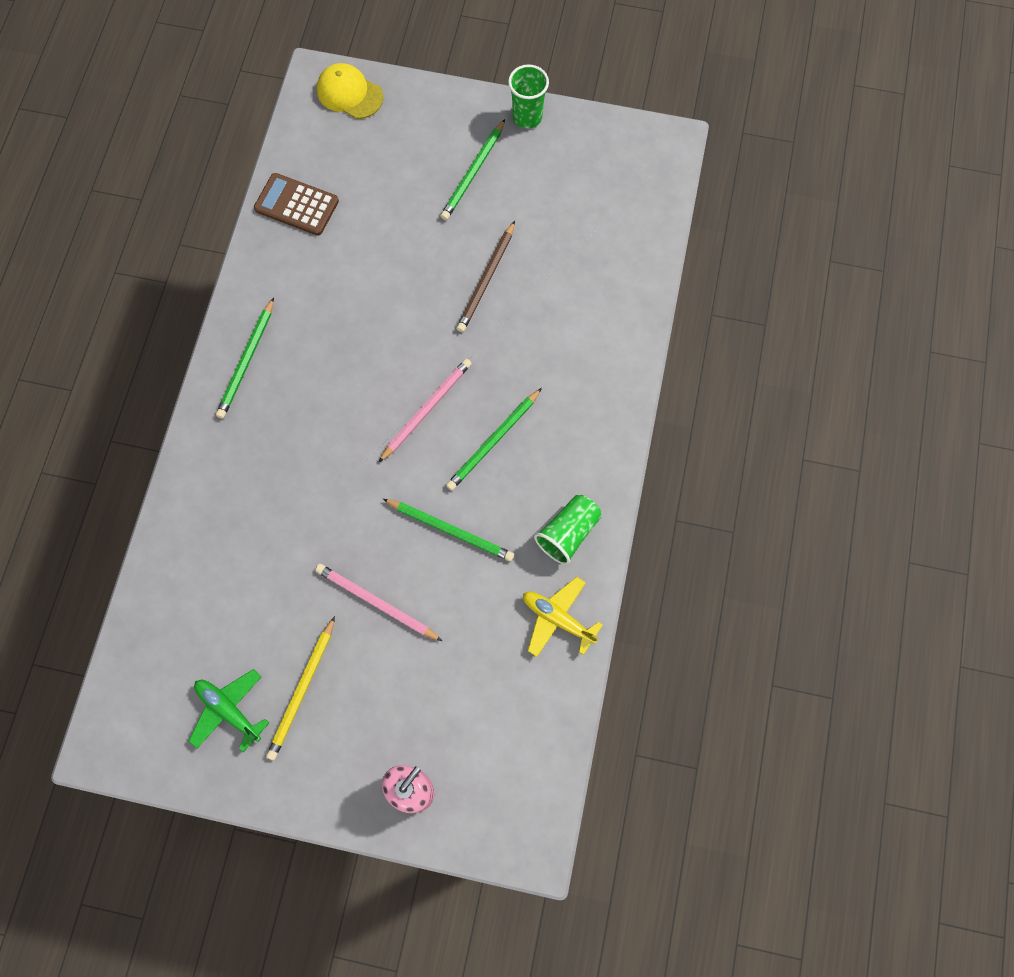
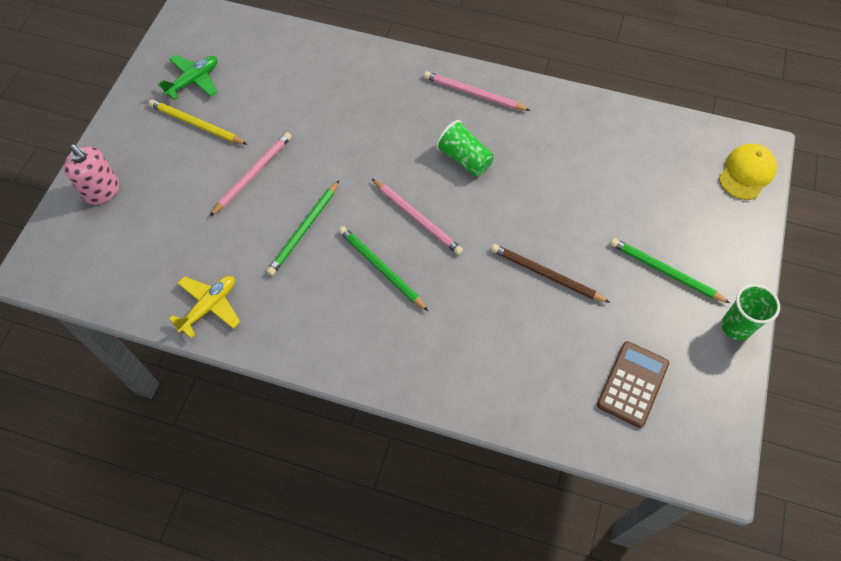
camera: 95 degrees right, 10 degrees down
(247, 361) = (473, 94): green pencil -> pink pencil
(296, 205) = (622, 130): brown calculator -> brown calculator (632, 384)
(568, 533) = (285, 322): green cup -> green cup (464, 158)

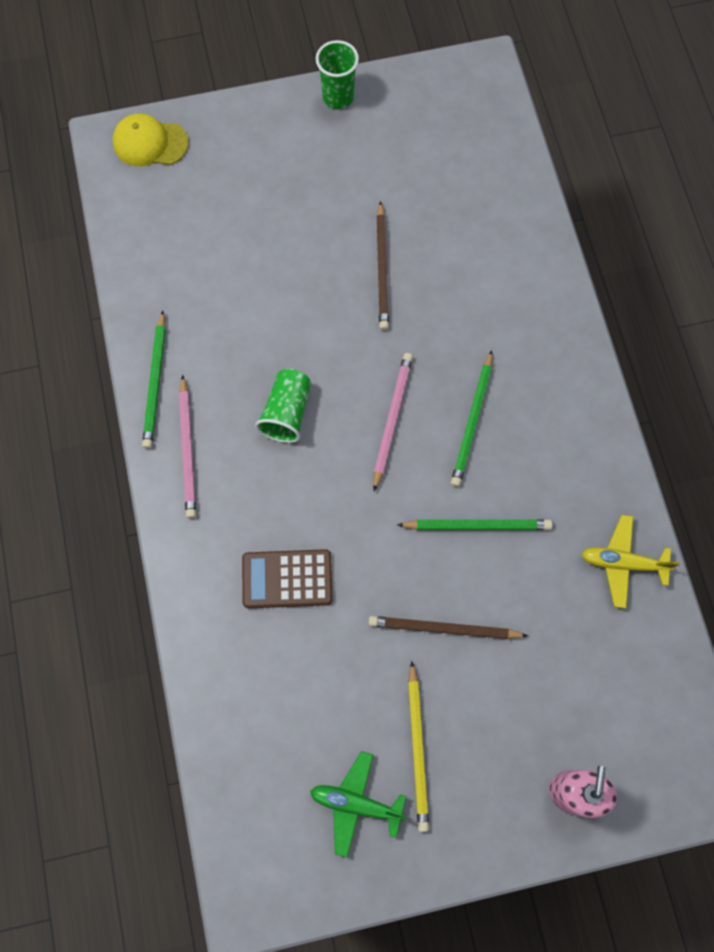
camera: 120 degrees left, 10 degrees up
(253, 174) = (443, 629): pink pencil -> brown pencil
(632, 384) = (448, 155): brown calculator -> brown calculator (287, 579)
(665, 272) = (314, 171): green pencil -> green pencil (155, 382)

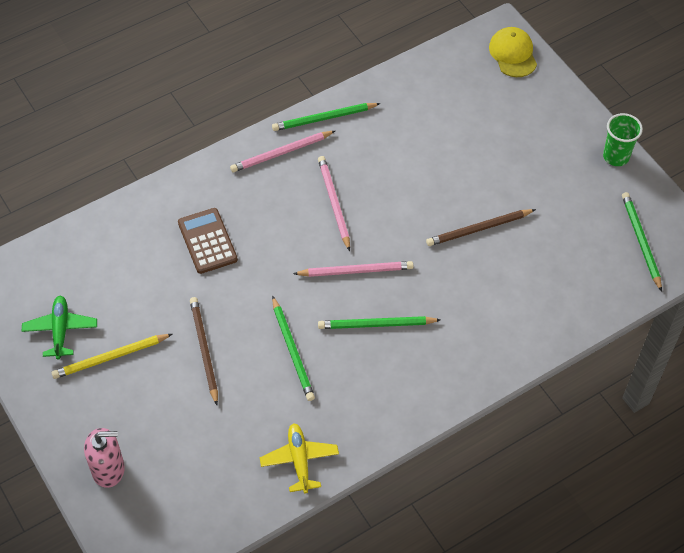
camera: 70 degrees right, 15 degrees down
(287, 412) = (334, 203): green cup -> pink pencil
(456, 117) = (640, 241): none -> green pencil

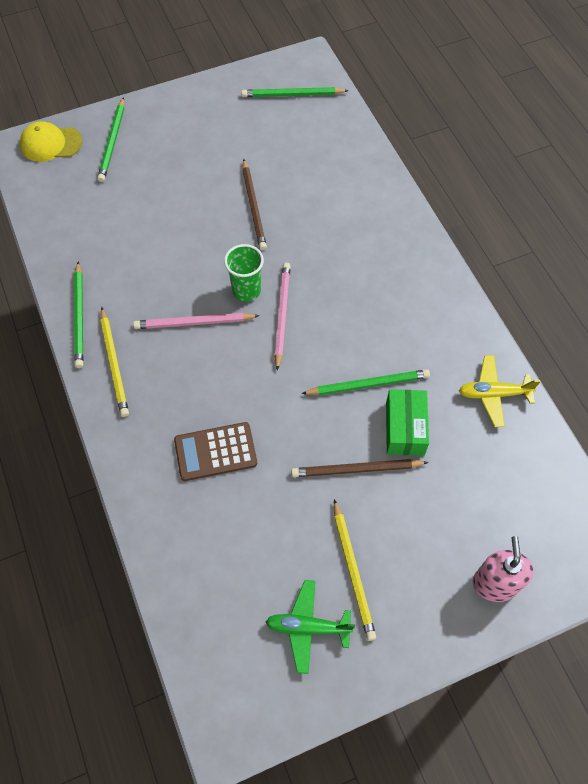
camera: 80 degrees left, 5 degrees up
(251, 385) = (405, 428): none -> green box
(281, 153) = (114, 364): pink pencil -> yellow pencil
(376, 325) = (348, 306): green pencil -> green pencil (112, 142)
(616, 156) = (197, 93): green cup -> green cup (246, 290)

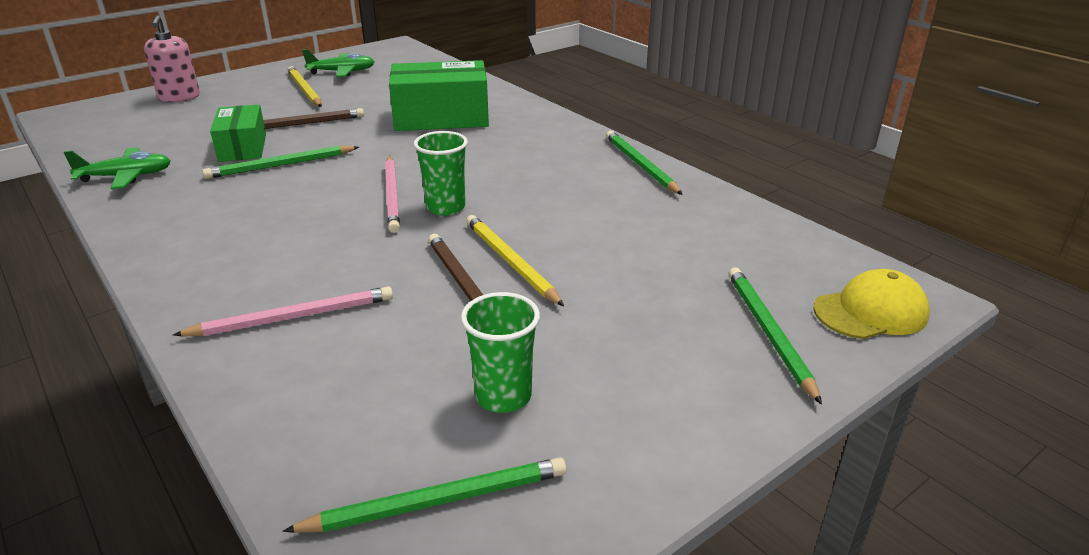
camera: 165 degrees right, 30 degrees down
(114, 364) = (574, 145): yellow pencil -> yellow pencil (510, 262)
(194, 323) = (502, 177): pink pencil -> pink pencil (293, 317)
(215, 452) = (441, 117): brown calculator -> green box
(254, 133) = (503, 396): none -> green cup
(493, 394) = (126, 176): yellow plane -> green plane

